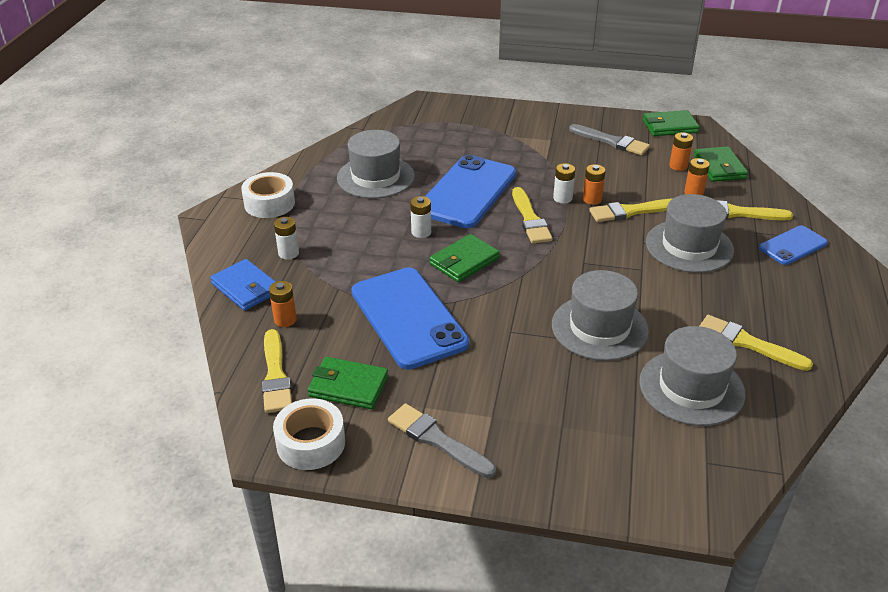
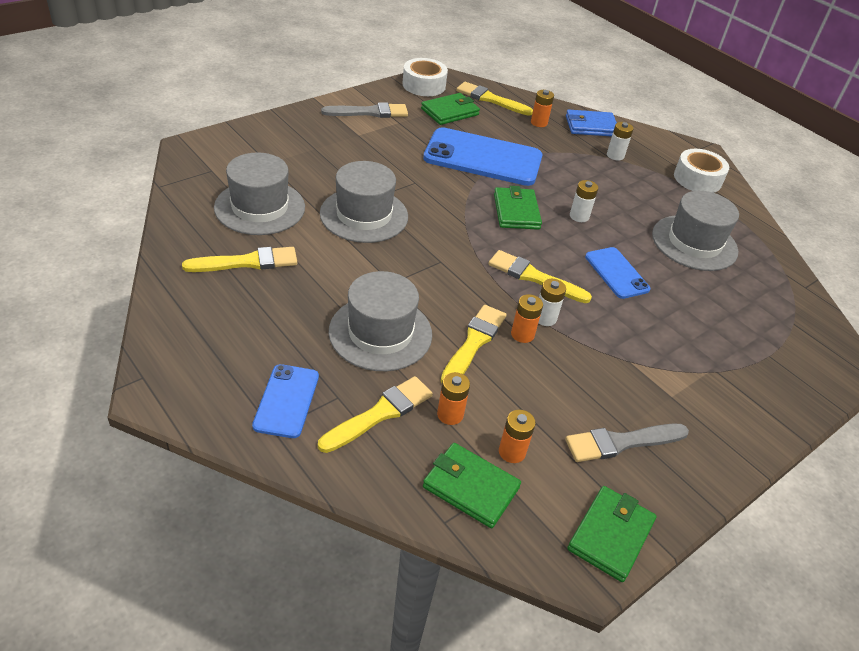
camera: 125 degrees right, 5 degrees up
(467, 192) = (616, 273): blue phone -> blue phone, size x0.53

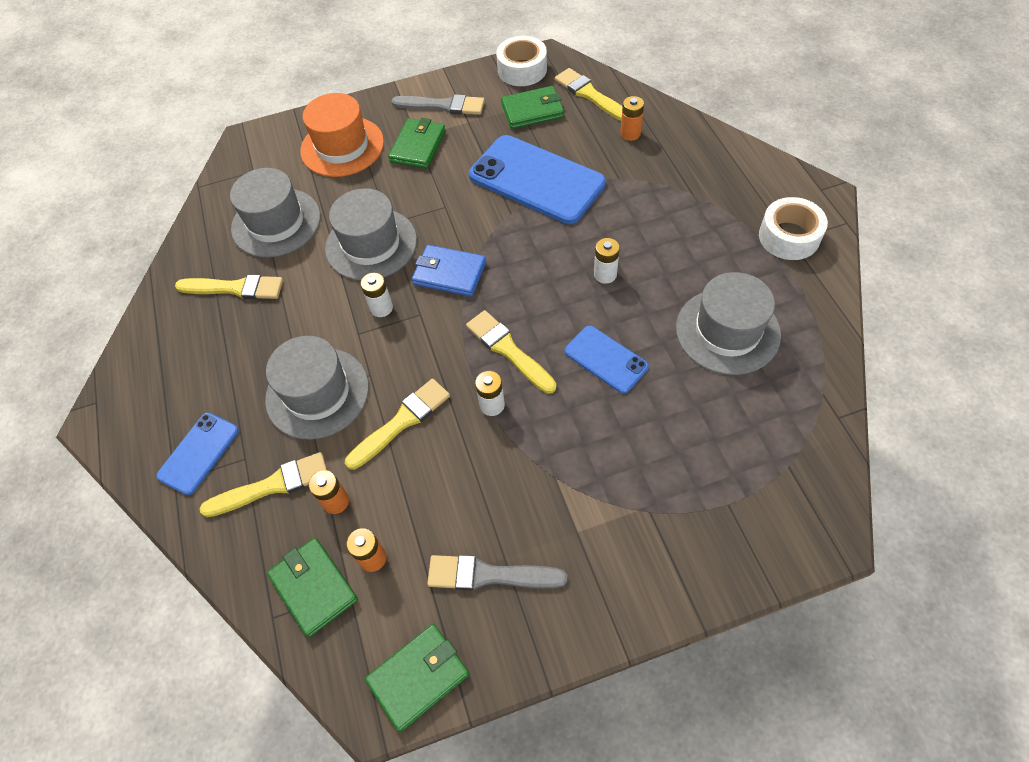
camera: 30 degrees right, 15 degrees up
(292, 146) = (342, 146): none -> orange hat
(516, 211) = (535, 259): green wallet -> green wallet (418, 146)
(522, 334) = (457, 421): orange battery -> none
(591, 126) = (693, 143): blue wallet -> blue wallet (449, 273)
(615, 155) = (699, 190): white battery -> white battery (381, 308)
(616, 273) = (606, 359): blue phone -> blue phone turned 45 degrees counterclockwise

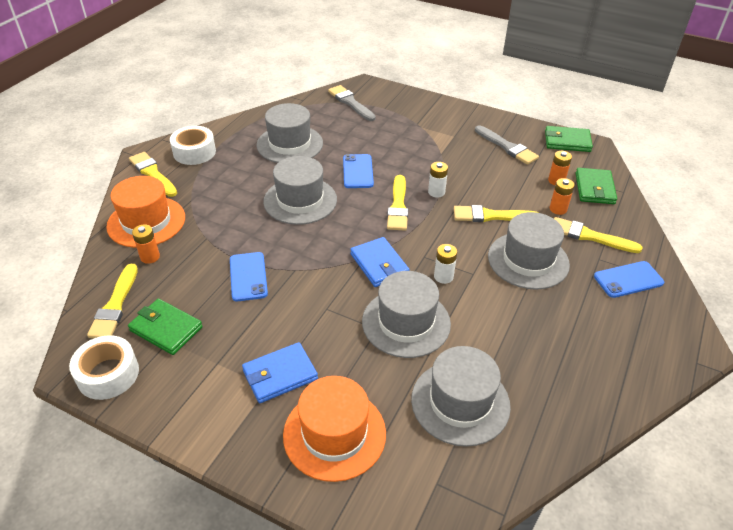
camera: 140 degrees left, 15 degrees down
(235, 288) = (536, 369): yellow brush -> yellow brush (152, 173)
(418, 146) = (280, 375): green wallet -> blue wallet
(443, 106) = (210, 398): grey brush -> grey brush (350, 103)
(536, 180) = (248, 276): blue phone -> blue phone, size x0.53
(605, 274) = (300, 200): white battery -> grey hat
(686, 150) = (146, 222): none -> orange hat

